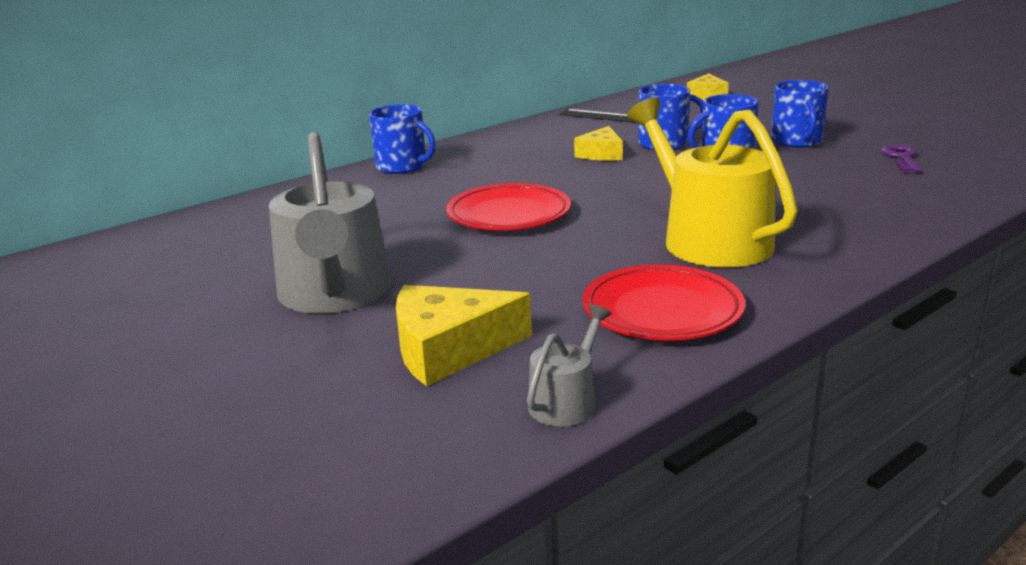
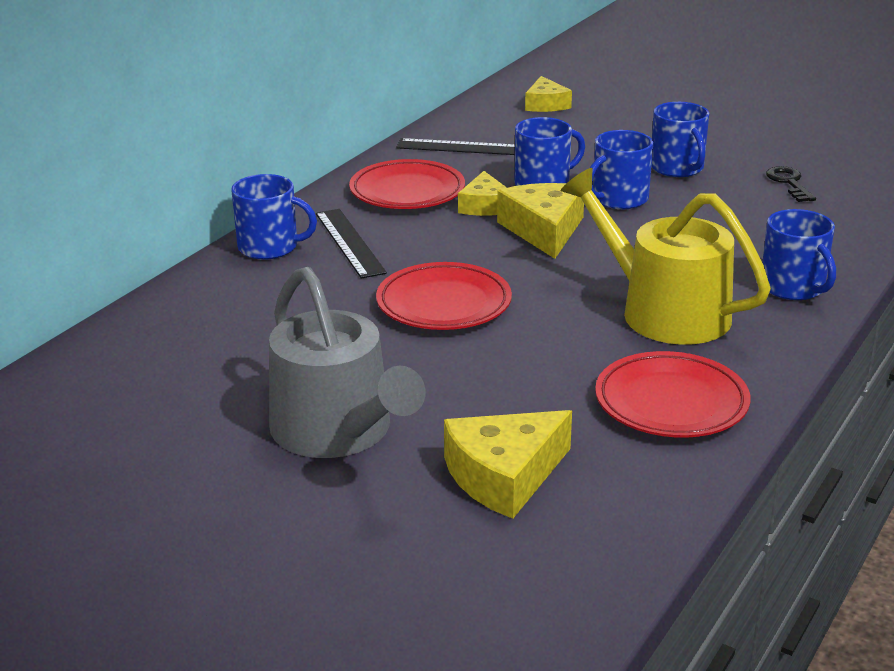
camera: 20 degrees left, 5 degrees up
(468, 168) = (350, 242): none -> black ruler
(544, 141) = (407, 192): none -> red plate
(566, 401) = (647, 511): grey watering can -> none
(640, 173) = (544, 230): none -> yellow cheese
(856, 234) = (793, 287): none -> blue mug
(901, 158) = (789, 183): purple key -> black key

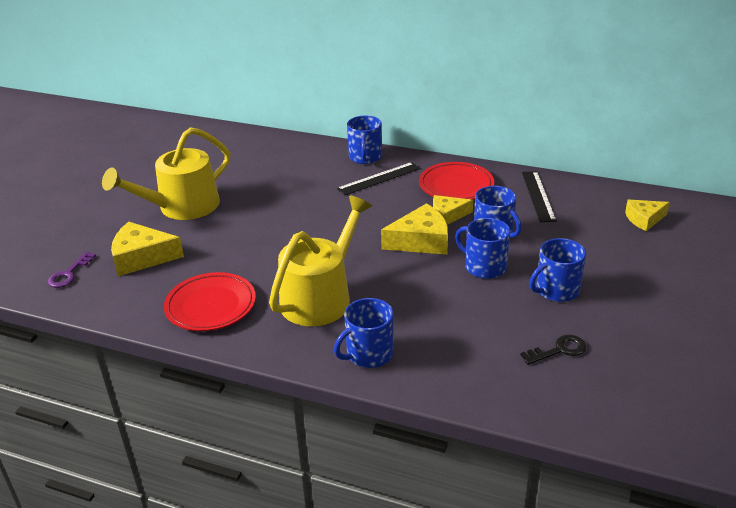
camera: 80 degrees right, 5 degrees up
(338, 431) = (182, 207): grey watering can -> yellow watering can
(444, 304) = (312, 218): red plate -> none
(504, 476) = (142, 257): yellow cheese -> yellow cheese turned 45 degrees counterclockwise
(534, 566) = (69, 274): none -> purple key

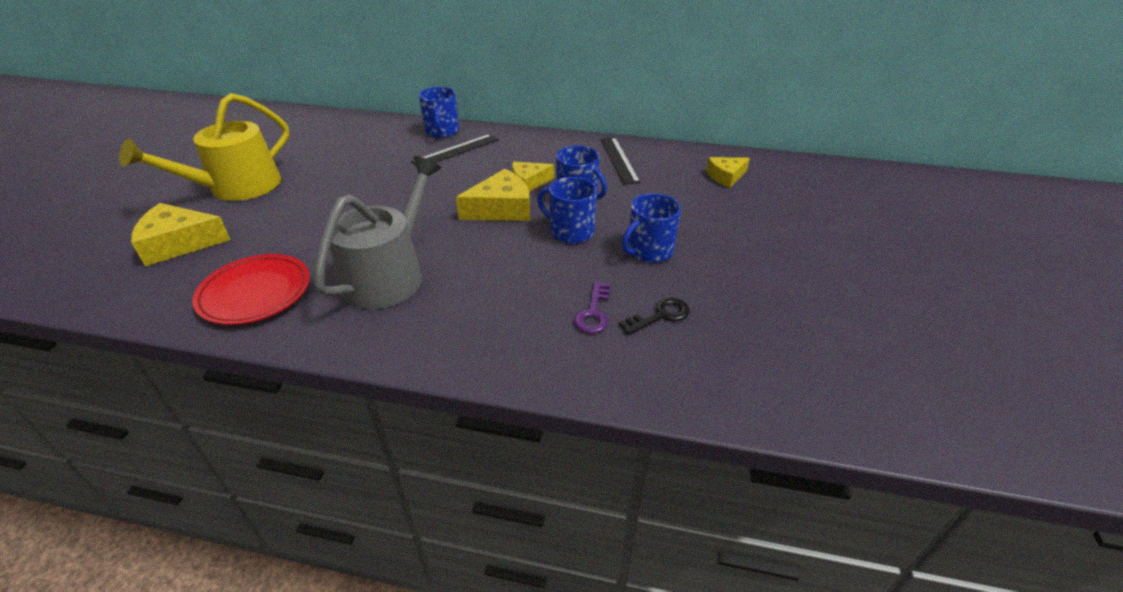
camera: 10 degrees left, 5 degrees up
(69, 274) = (83, 267): purple key -> purple key (593, 312)
(320, 297) = (388, 275): yellow watering can -> grey watering can
(368, 354) = (443, 336): blue mug -> none
(456, 186) = (536, 154): red plate -> none

